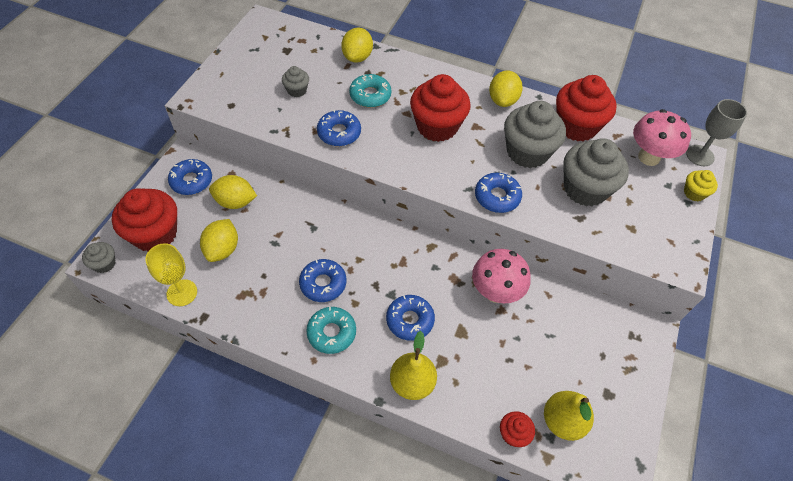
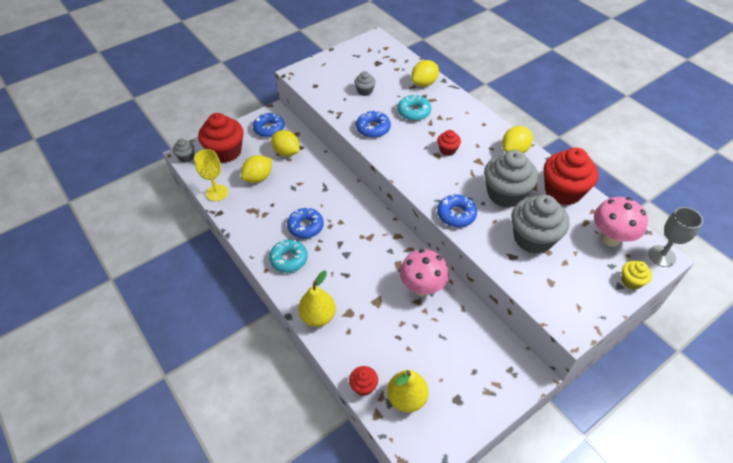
camera: 35 degrees right, 5 degrees down
(410, 320) = (346, 276): blue donut -> none
(437, 126) = (447, 150): red cupcake -> red cupcake, size x0.48

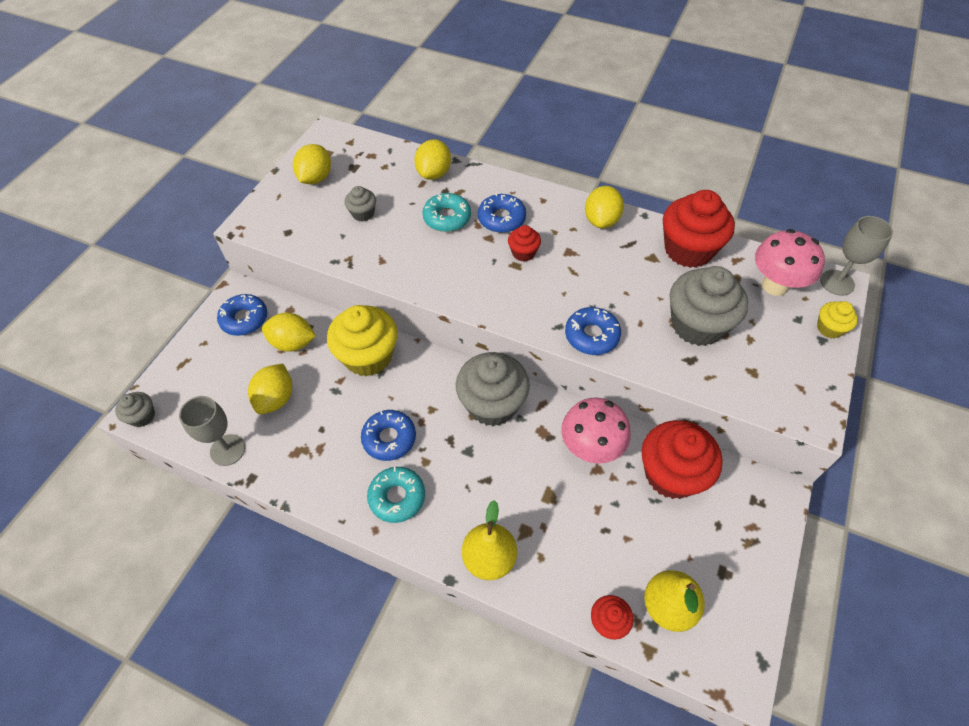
camera: 30 degrees left, 5 degrees up
(217, 193) = (227, 450): yellow goblet -> grey goblet
(226, 152) = (201, 381): red cupcake -> red cupcake (671, 474)
(323, 177) = (368, 356): none -> yellow cupcake
(351, 61) = (315, 178): none -> yellow lemon
(373, 128) = (409, 262): blue donut -> blue donut (501, 219)
(505, 194) = (629, 281): grey cupcake -> grey cupcake (492, 404)

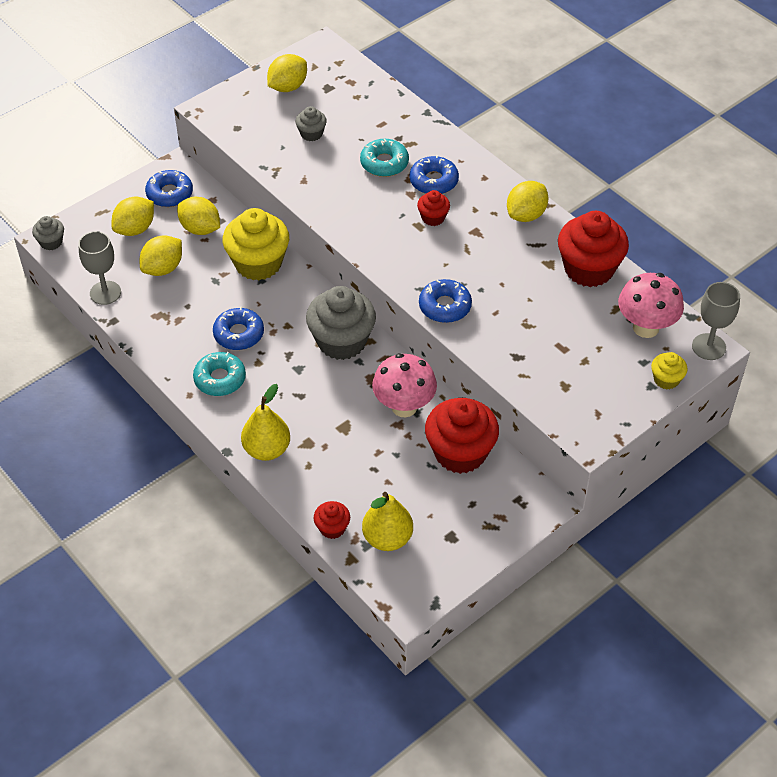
camera: 25 degrees right, 5 degrees down
(434, 173) = (398, 118): yellow lemon -> yellow lemon (135, 229)
(697, 325) = (545, 332): grey cupcake -> none

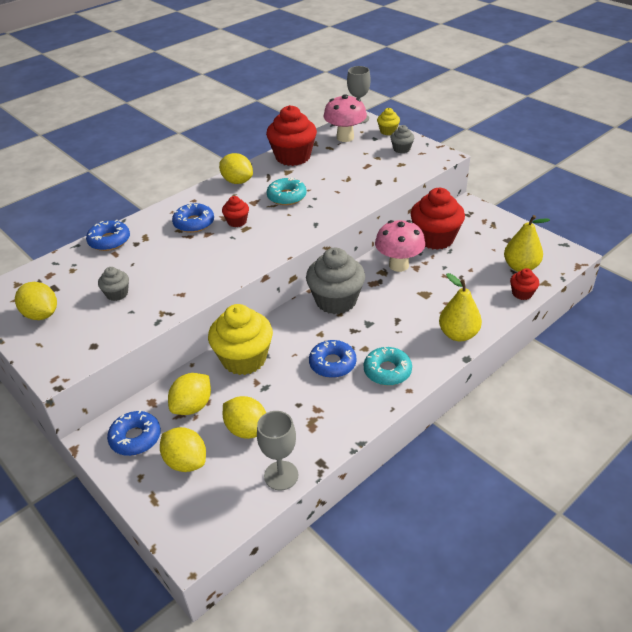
camera: 90 degrees left, 10 degrees down
(51, 242) = (198, 544): grey cupcake -> grey cupcake (401, 149)
(384, 163) = (167, 249): turquoise donut -> turquoise donut (286, 197)
(445, 306) = (333, 212): blue donut -> blue donut (109, 241)

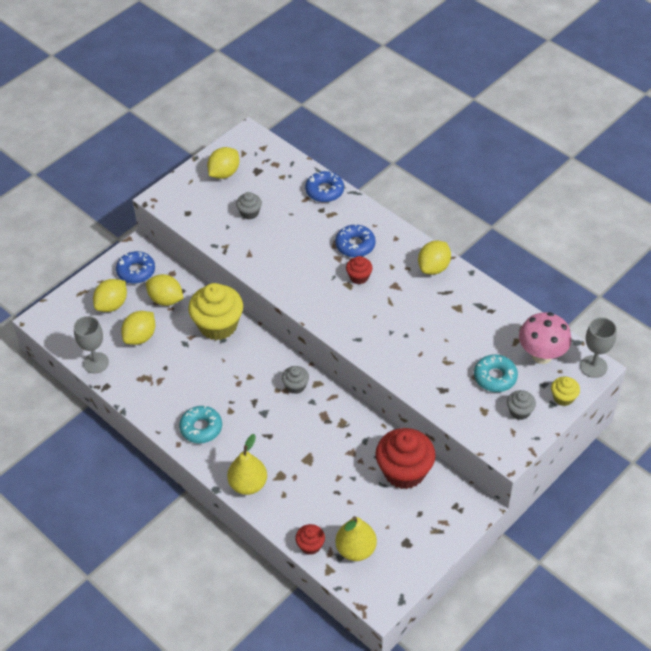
camera: 85 degrees right, 10 degrees up
(286, 197) = (406, 311): turquoise donut -> turquoise donut (495, 377)
(293, 157) = (490, 309): red cupcake -> none
(332, 364) = (211, 388): blue donut -> none
(336, 301) = (295, 386): grey cupcake -> grey cupcake, size x0.48
(398, 265) = (354, 437): pink mushroom -> none

